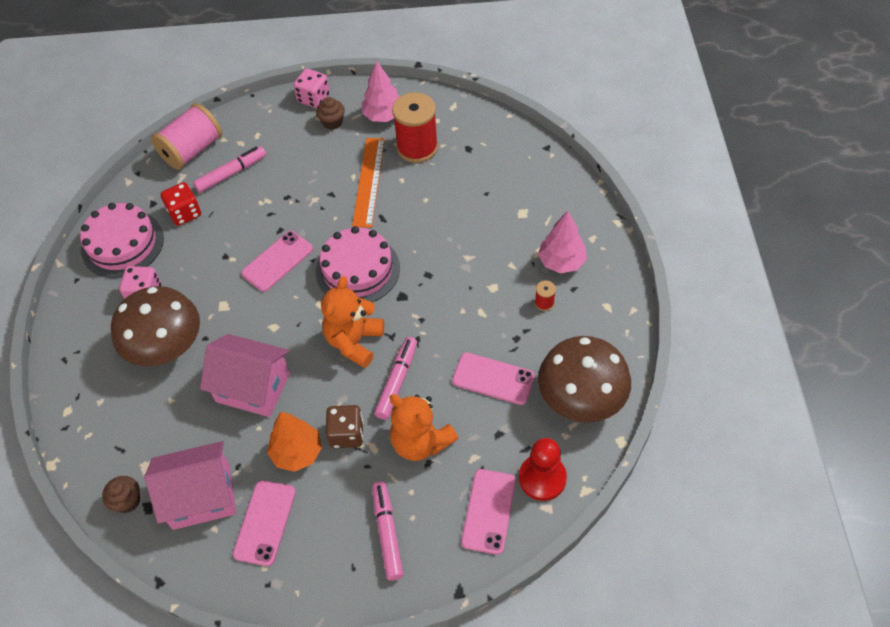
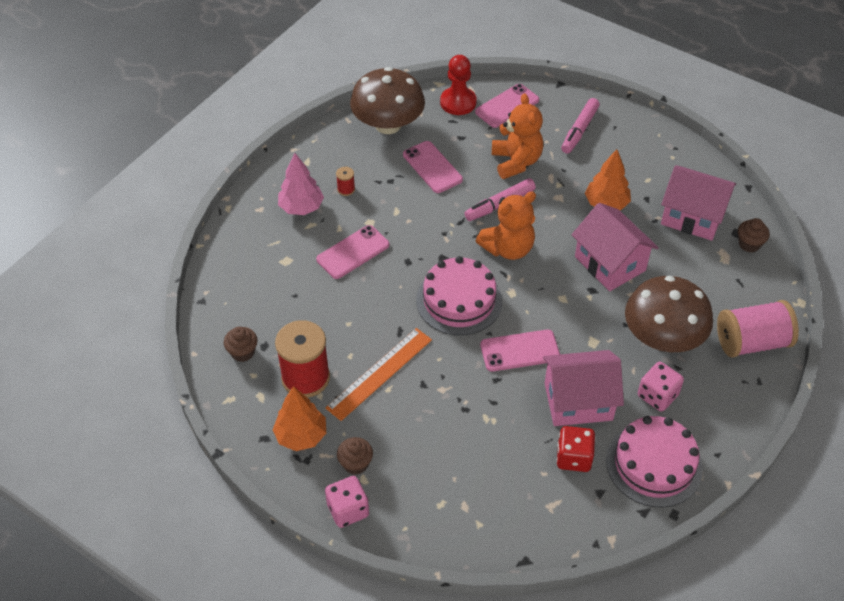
camera: 145 degrees left, 5 degrees down
(192, 150) = (521, 532): pink spool -> pink spool (751, 342)
(206, 252) = (578, 401): none -> pink house
(231, 173) = (499, 473): pink marker -> none
(265, 522) = (656, 178): pink phone -> pink phone (353, 252)
(346, 434) = (562, 194): brown dice -> none
(383, 116) = (301, 435): pink tree -> orange tree
(477, 135) = (243, 352): none -> brown cupcake

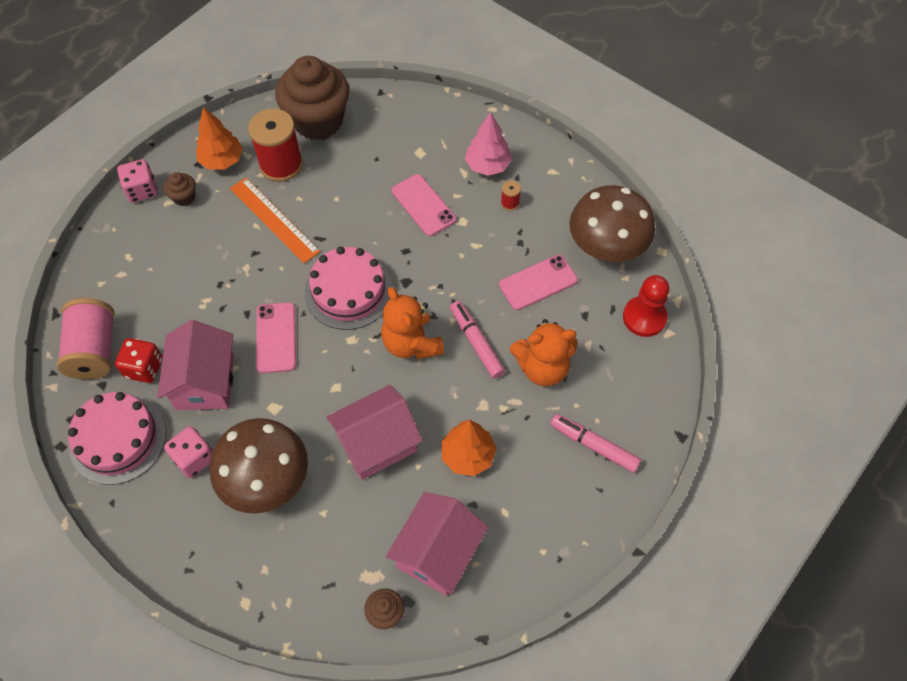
camera: 95 degrees right, 10 degrees up
(243, 352) = (318, 121): brown cupcake -> brown cupcake, size x2.40
(507, 106) = (638, 369): pink phone -> none
(751, 342) = (241, 576): pink spool -> pink spool (94, 350)

